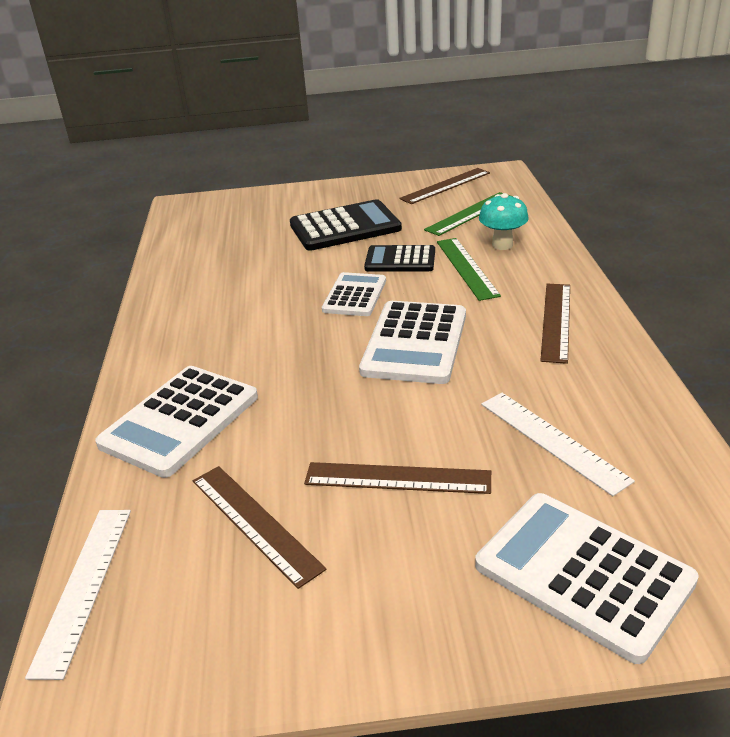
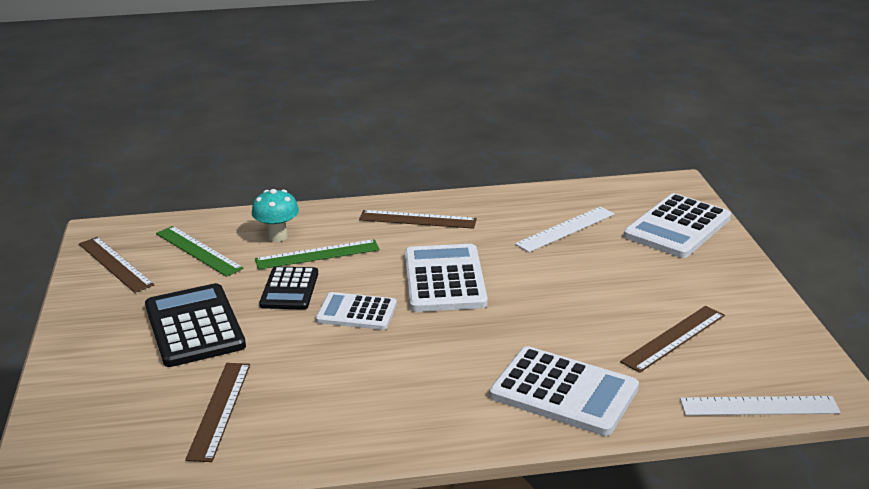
camera: 95 degrees left, 5 degrees down
(397, 478) = (614, 284): brown ruler -> brown ruler (219, 410)
(415, 343) = (444, 279): white calculator -> white calculator turned 105 degrees counterclockwise

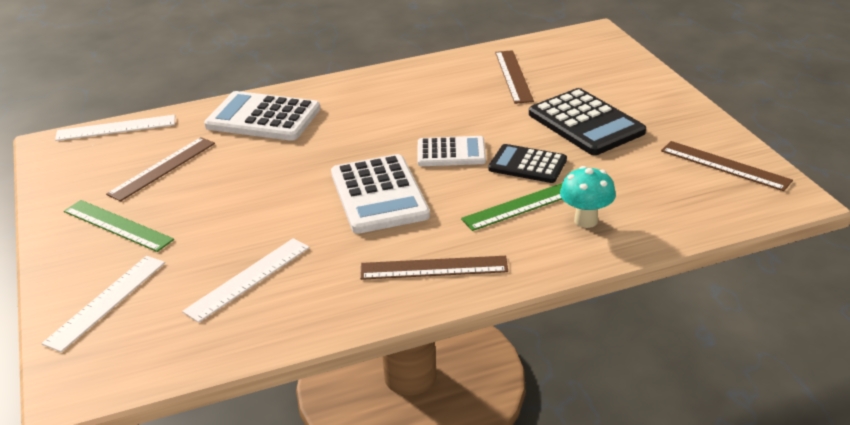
camera: 170 degrees right, 5 degrees up
(198, 251) = (656, 191): green ruler -> green ruler (118, 225)
(289, 289) = (527, 165): black calculator -> black calculator turned 60 degrees counterclockwise
(677, 227) = (106, 302): white calculator -> white ruler

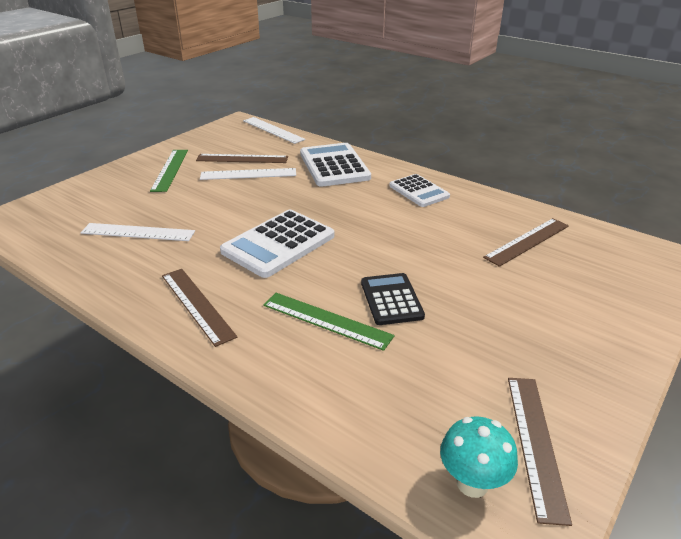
camera: 55 degrees right, 0 degrees up
(106, 302) = (89, 196): white ruler -> white ruler (248, 174)
(451, 152) = (369, 254): white calculator -> white calculator (419, 191)
(585, 123) = (500, 309): black calculator -> none
(586, 220) = (330, 367): turquoise mushroom -> turquoise mushroom (472, 483)

